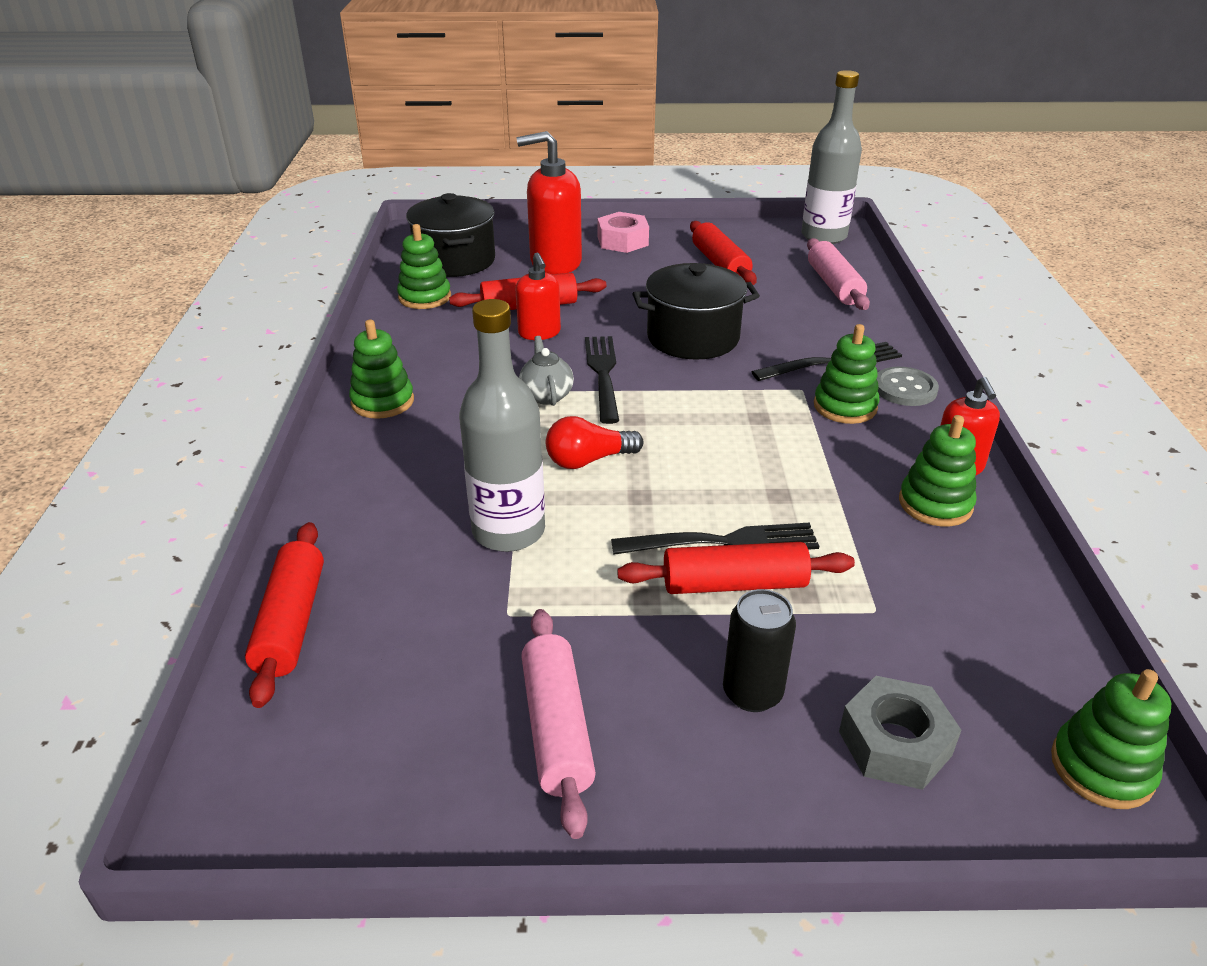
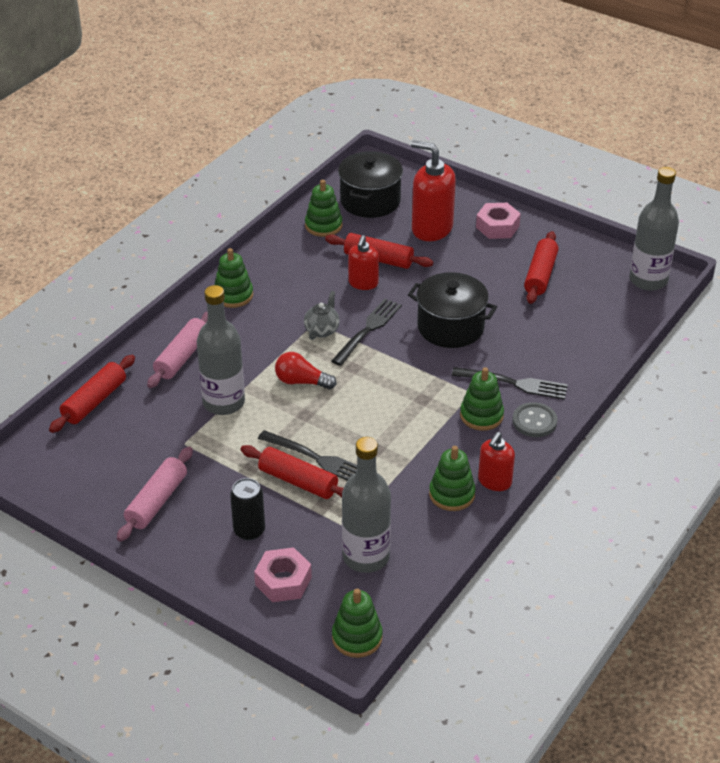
camera: 35 degrees right, 5 degrees up
(834, 285) = (596, 326): pink rolling pin -> pink rolling pin (182, 357)
(895, 743) = (283, 581): grey nut -> pink nut
(950, 638) = (366, 557): none -> grey bottle

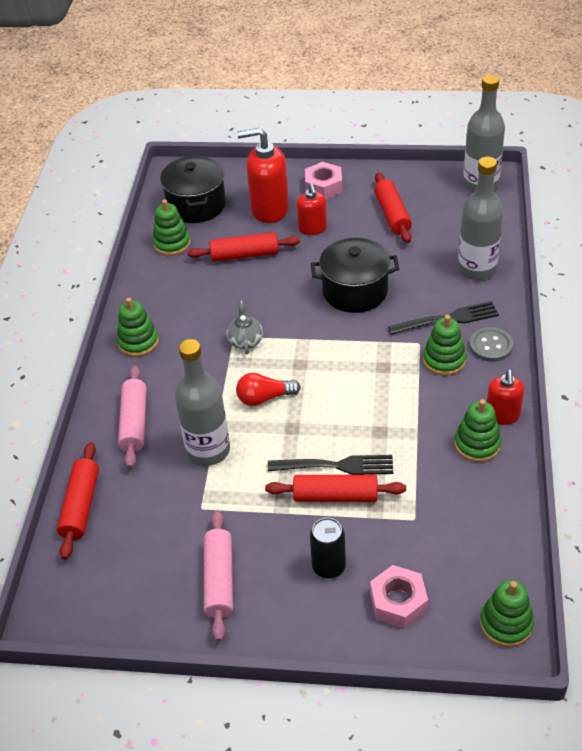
camera: 25 degrees left, 5 degrees up
(363, 283) = (248, 282): red soap dispenser -> red soap dispenser (312, 228)
(366, 557) = (452, 540): grey bottle -> grey bottle (477, 269)
(368, 330) = (286, 323): black fork -> none

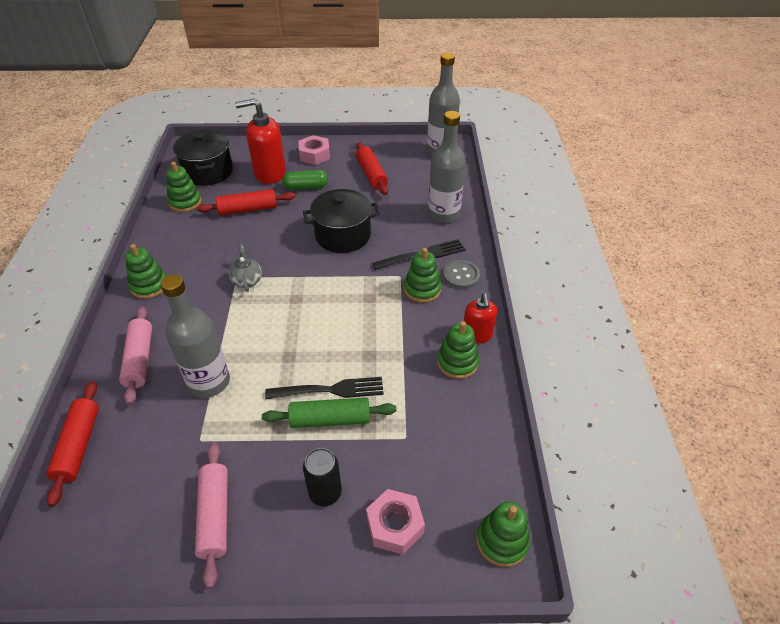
camera: 10 degrees left, 0 degrees up
(264, 398) = (263, 330): red light bulb -> none
(312, 228) = (306, 187): red soap dispenser -> green capsule
(335, 496) = (330, 419): red rolling pin -> green rolling pin

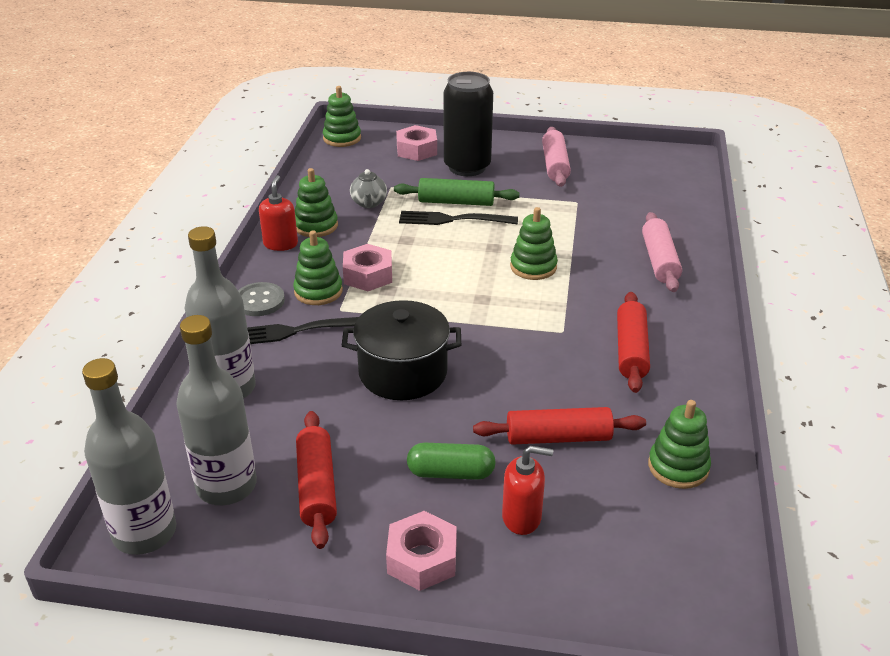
camera: 170 degrees left, 10 degrees down
(79, 446) = (688, 208): red rolling pin -> red rolling pin (631, 350)
(149, 285) = (683, 334): green stacking toy -> green stacking toy (533, 267)
(208, 172) = (654, 540): black pot -> none
(209, 382) = (577, 236): grey bottle -> grey bottle (226, 486)
(247, 280) = (547, 325): grey teapot -> grey teapot (369, 203)
(269, 173) = (522, 517): red soap dispenser -> red soap dispenser, size x0.59
(325, 493) = (467, 167): black can -> black can, size x1.74
(390, 310) = (368, 275): none -> pink nut

